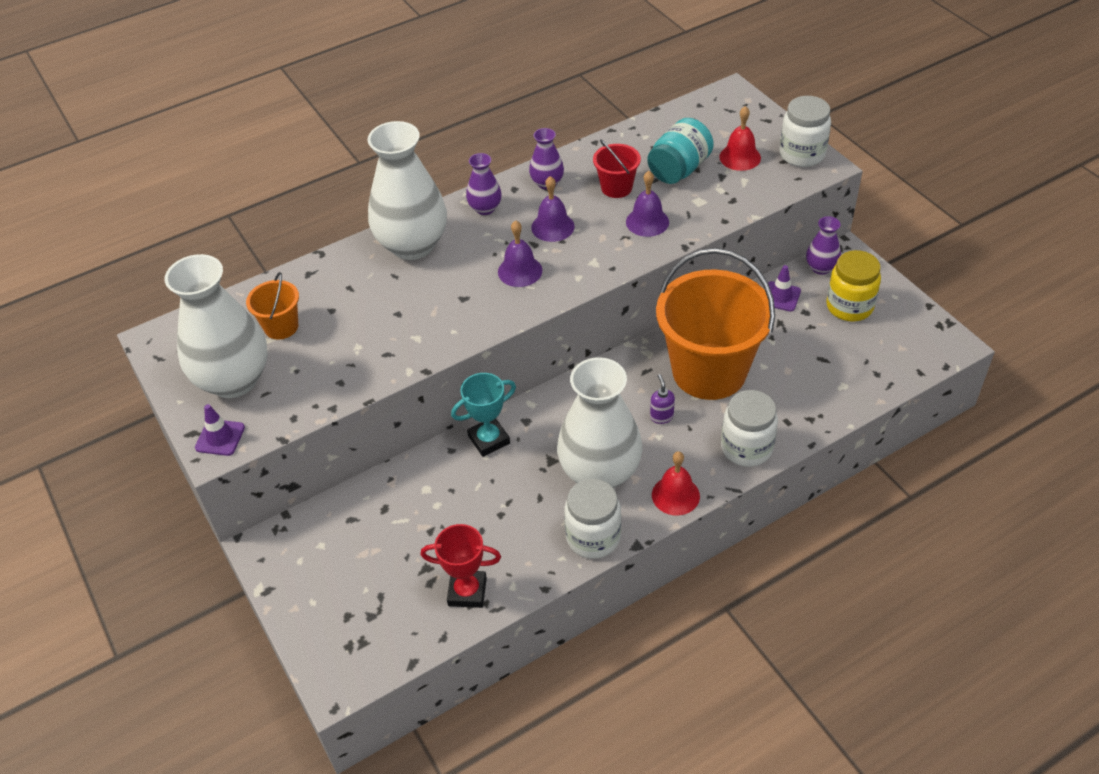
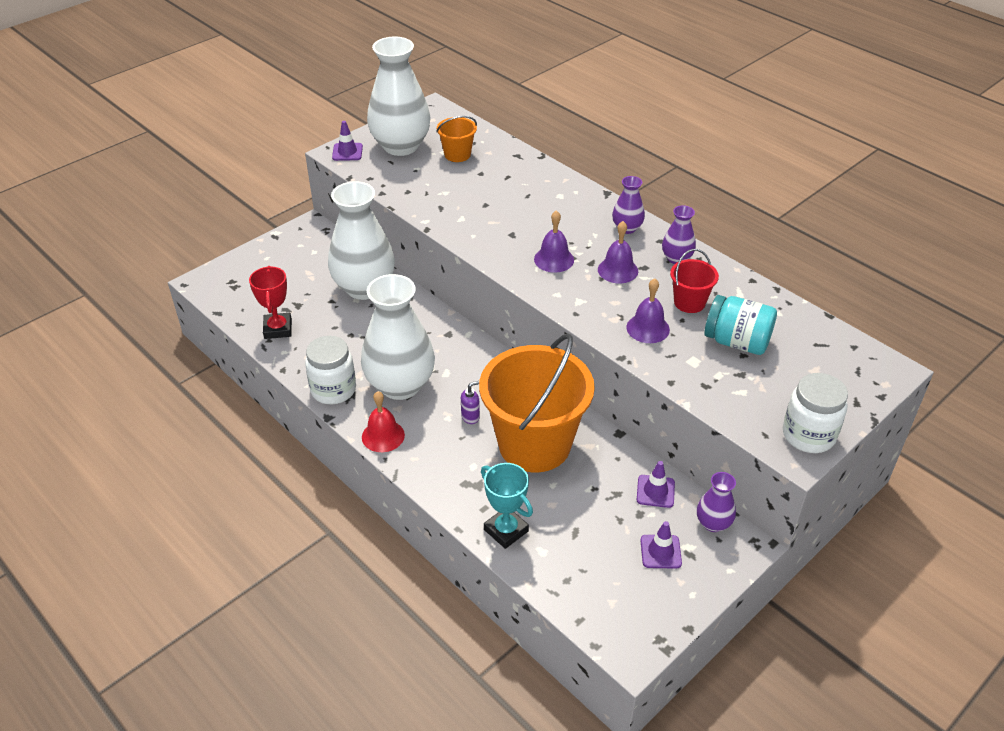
camera: 75 degrees right, 5 degrees down
(412, 245) = (566, 198): white vase -> white vase (364, 288)
(489, 439) = (424, 316): turquoise trophy -> turquoise trophy (506, 530)
(740, 157) = (779, 385): red bell -> none
(746, 448) = (445, 480): white jar -> none
(849, 306) = (660, 552): yellow jar -> purple traffic cone

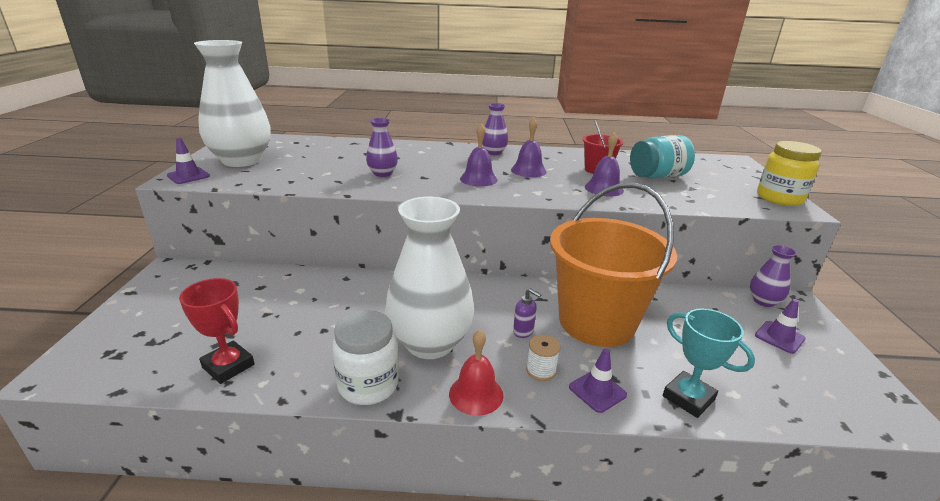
camera: 45 degrees left, 15 degrees down
(364, 288) = (290, 289): white vase -> none
(441, 449) = (541, 370): none -> white spool
(457, 154) = (303, 153): orange bucket -> none
(470, 417) = (523, 332): purple soap dispenser -> purple soap dispenser turned 105 degrees clockwise
(506, 530) = (688, 398): turquoise trophy -> turquoise trophy turned 45 degrees clockwise
(655, 491) = (708, 303): purple traffic cone -> purple traffic cone (597, 391)
(676, 258) = (549, 155): purple vase -> purple vase (382, 173)
(808, 435) = (779, 198): white jar -> yellow jar

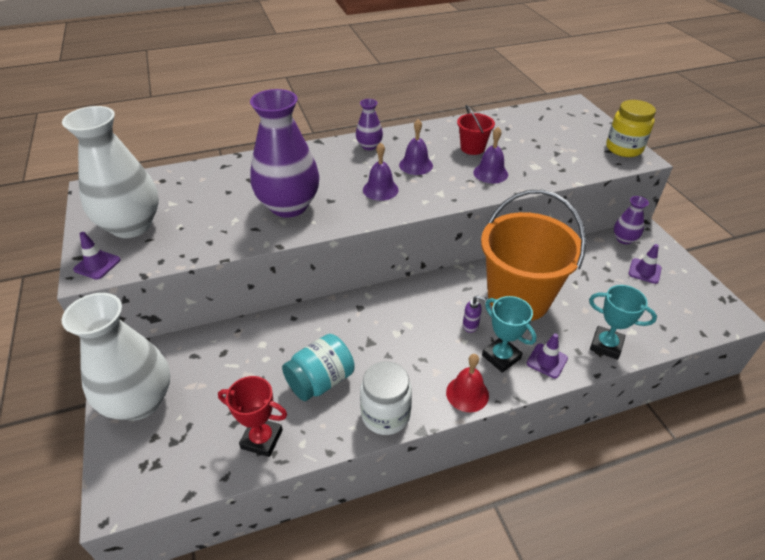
camera: 20 degrees left, 15 degrees up
(382, 173) = (289, 206): purple vase -> purple vase, size x2.13
(430, 343) = (407, 361): white vase -> white vase (139, 401)
(541, 370) = (501, 357): white spool -> turquoise trophy
(657, 176) = (524, 144): turquoise jar -> turquoise jar (320, 381)

